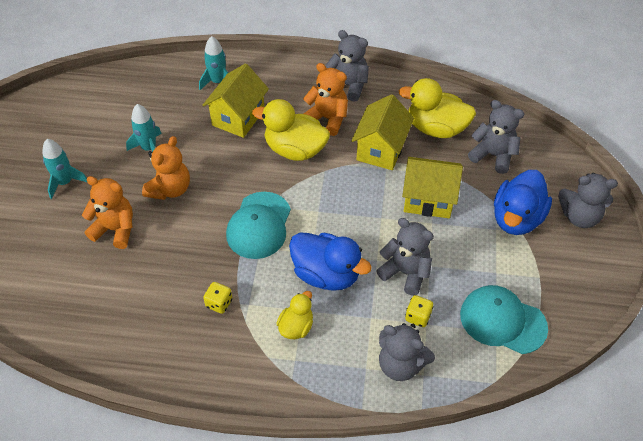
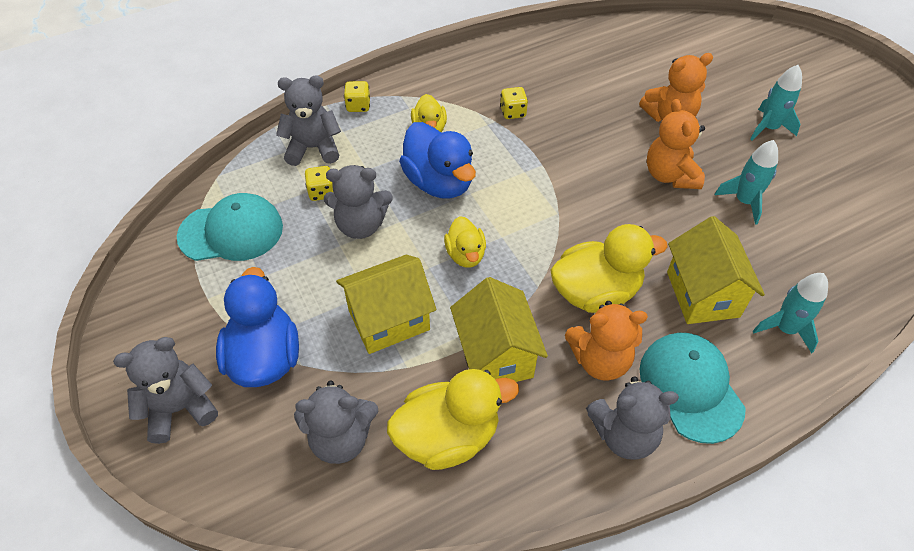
camera: 145 degrees right, 0 degrees up
(259, 225) = (546, 190): turquoise cap -> turquoise cap (690, 387)
(326, 274) = (439, 182): blue duck -> blue duck turned 120 degrees counterclockwise
(335, 389) = (358, 106): none -> yellow dice
(351, 212) = (465, 255): none -> yellow duck

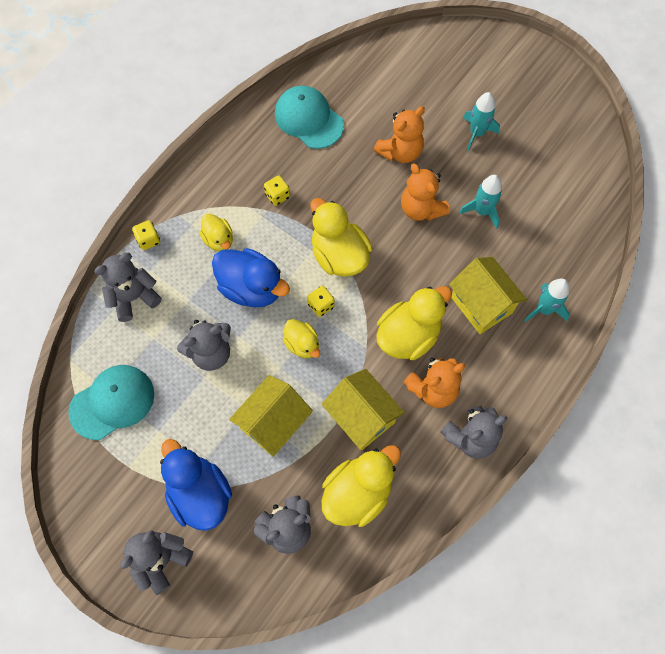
camera: 25 degrees left, 15 degrees up
(321, 192) = (164, 336): yellow dice -> yellow dice (321, 305)
(552, 186) = (339, 255): none -> yellow duck
(690, 387) = (499, 383): turquoise cap -> turquoise cap (308, 119)

